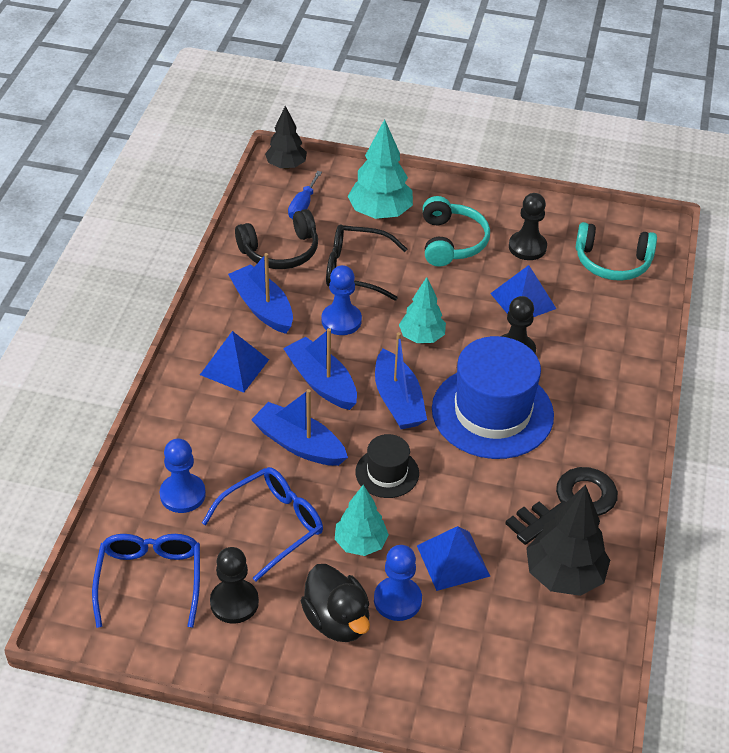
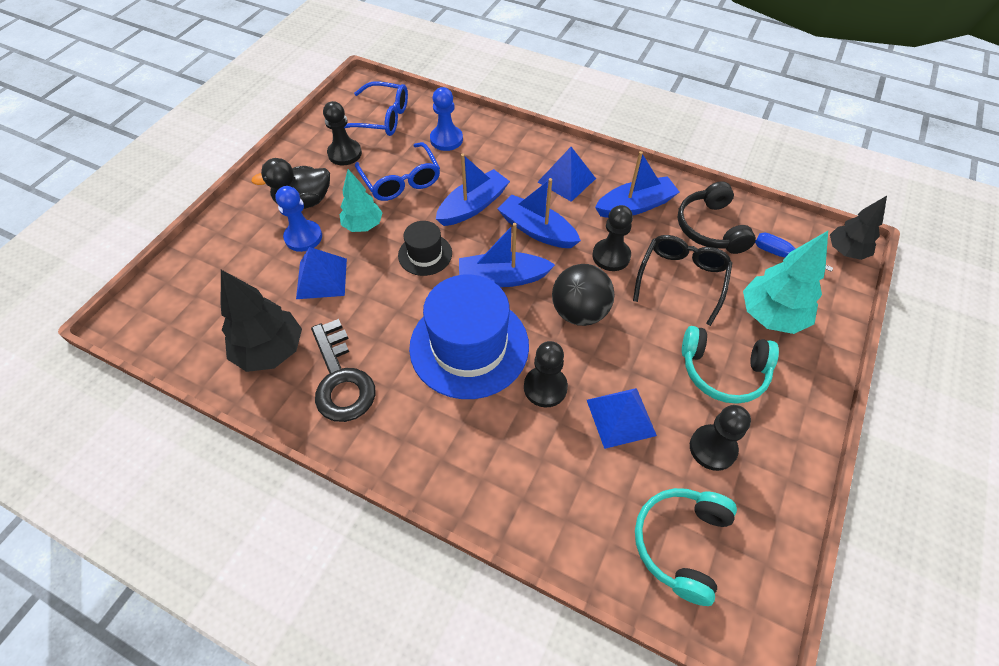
camera: 105 degrees right, 10 degrees up
(321, 382) = (537, 230): blue boat -> blue boat turned 120 degrees counterclockwise
(341, 320) = (611, 256): blue pawn -> black pawn
(421, 337) = (579, 312): turquoise tree -> black ball

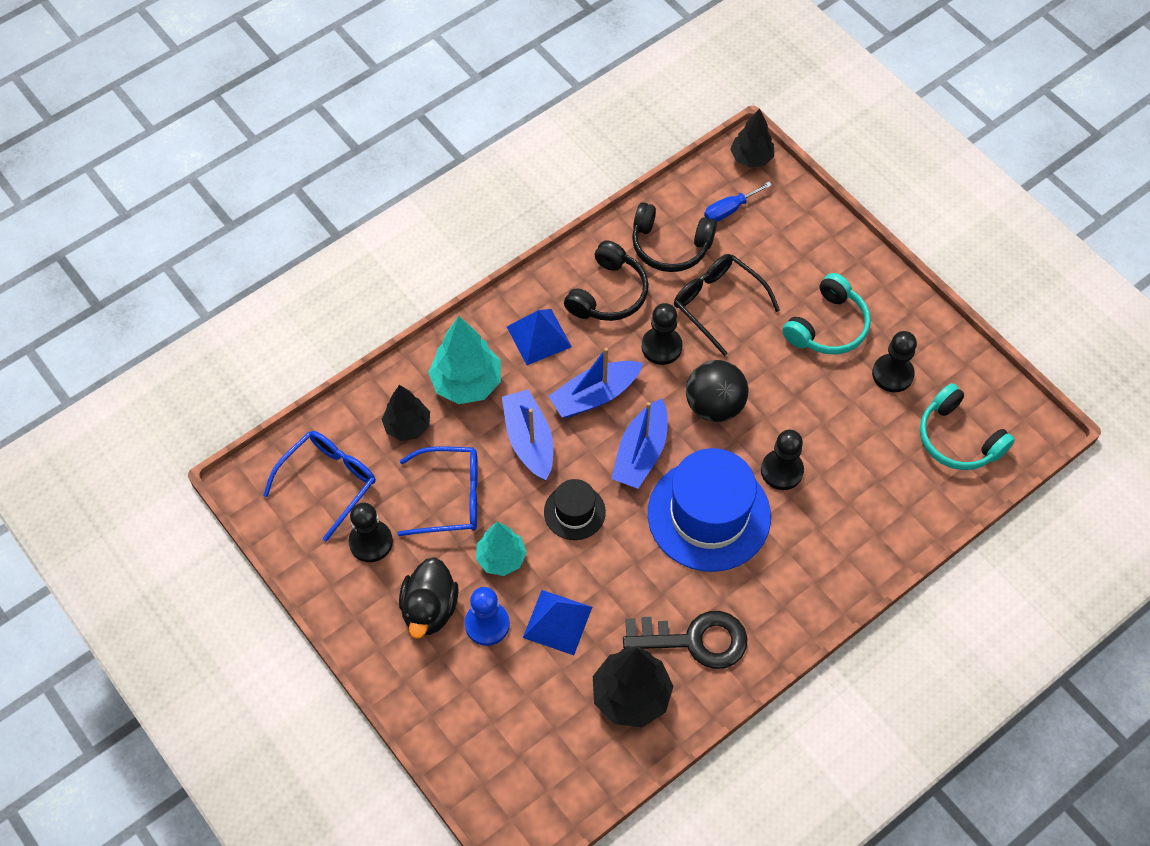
camera: 65 degrees left, 5 degrees up
(446, 139) = (407, 426): blue pawn -> black tree
(621, 417) = (836, 426): blue pyramid -> none
(635, 206) = (608, 293): blue boat -> black headphones
(771, 316) = (790, 258): turquoise tree -> turquoise tree (467, 383)

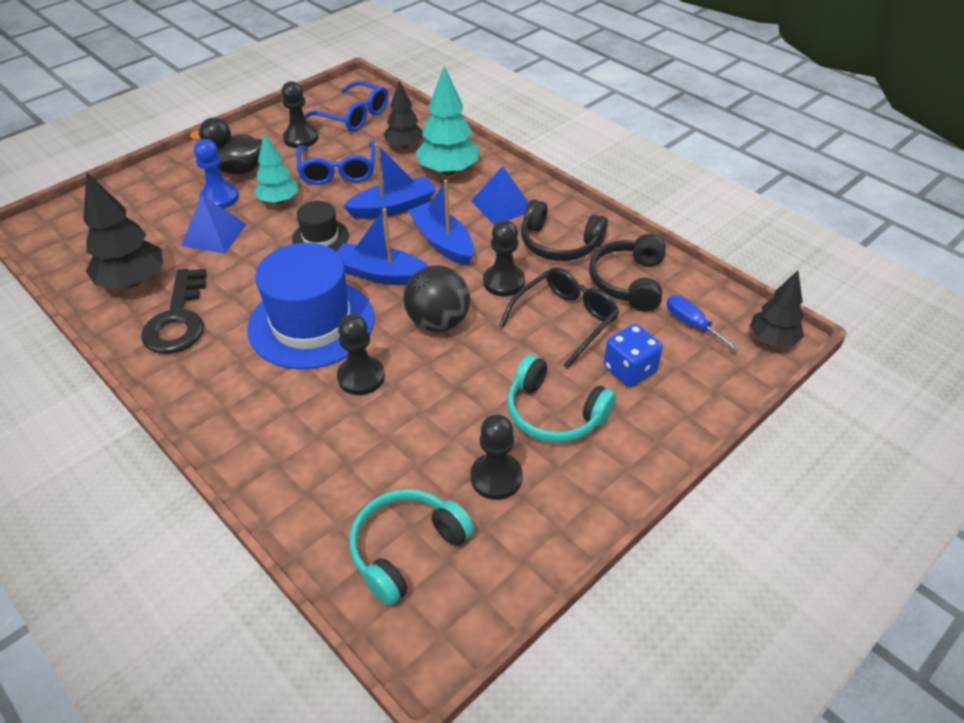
camera: 85 degrees right, 15 degrees down
(781, 265) = (629, 370): none -> blue dice

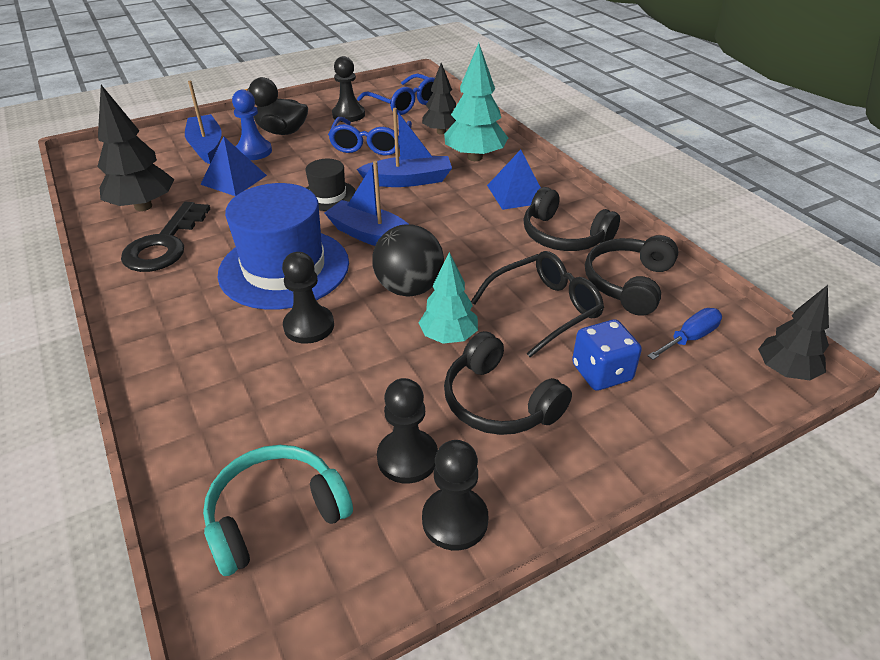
camera: 15 degrees right, 5 degrees down
(279, 201) = (305, 161): turquoise tree -> turquoise tree (448, 337)
(443, 242) = (444, 217): blue boat -> blue boat (206, 147)
(503, 282) = (492, 262): black pawn -> black pawn (455, 520)
(554, 413) = (499, 401): turquoise headphones -> black headphones
(692, 324) = (690, 338): blue screwdriver -> blue screwdriver turned 75 degrees clockwise

